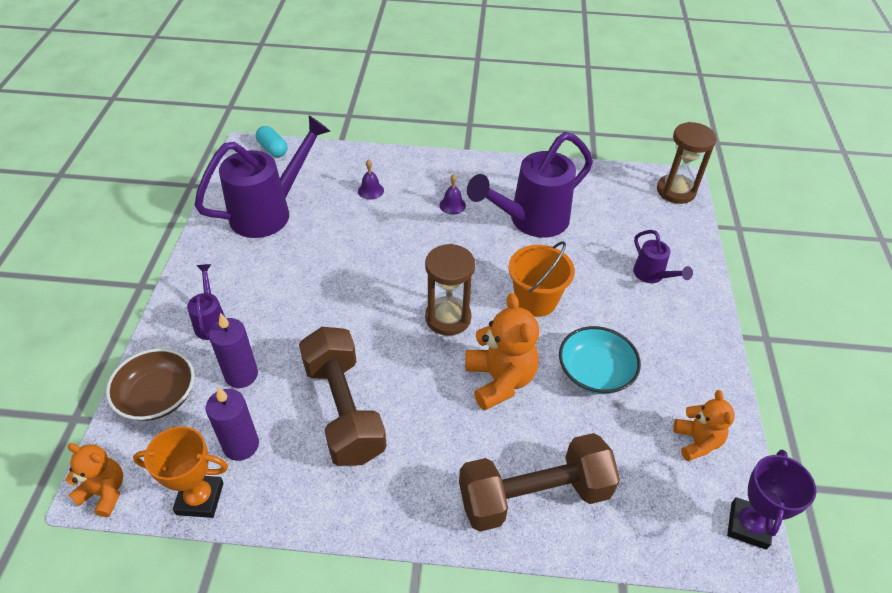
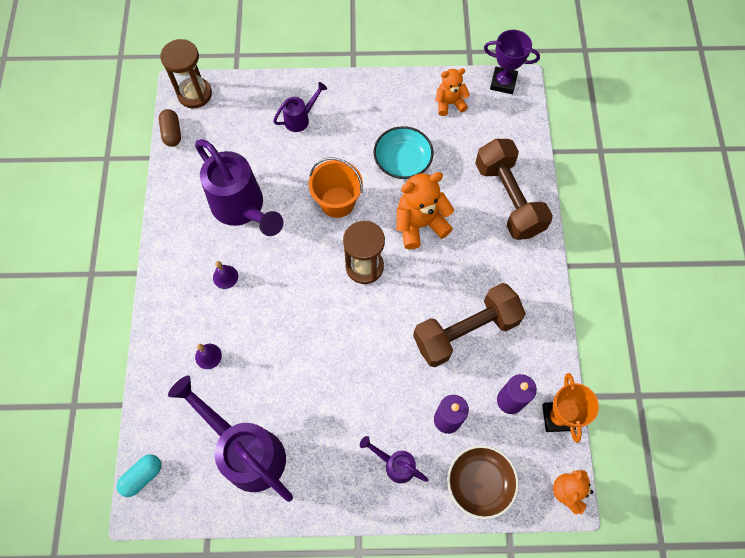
camera: 95 degrees left, 20 degrees up
(211, 321) = (395, 464): purple watering can -> purple watering can turned 45 degrees clockwise
(624, 174) = (172, 133): none -> brown capsule

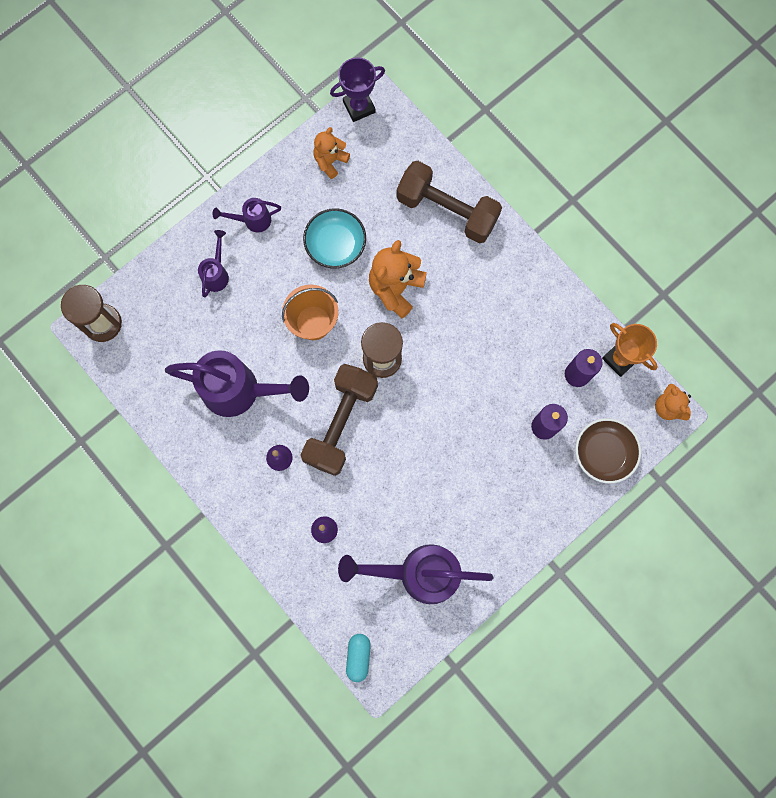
camera: 40 degrees left, 10 degrees up
(172, 133) = (117, 374): brown capsule -> none
(395, 464) = (534, 490): purple watering can -> purple watering can (252, 220)
(465, 331) = (502, 348): brown dumbbell -> brown dumbbell (341, 423)

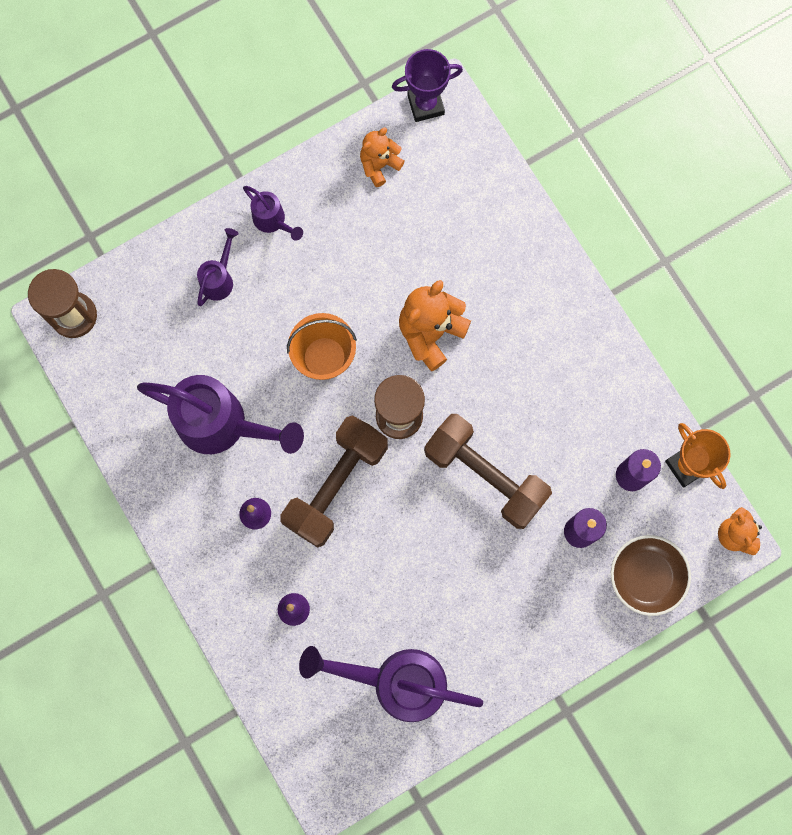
camera: 10 degrees right, 0 degrees up
(252, 220) = (273, 221): purple watering can -> purple watering can turned 135 degrees counterclockwise
(335, 244) = (368, 268): turquoise bowl -> none
(358, 656) = (307, 768): turquoise capsule -> none
(447, 210) = (509, 249): brown dumbbell -> brown dumbbell (485, 475)

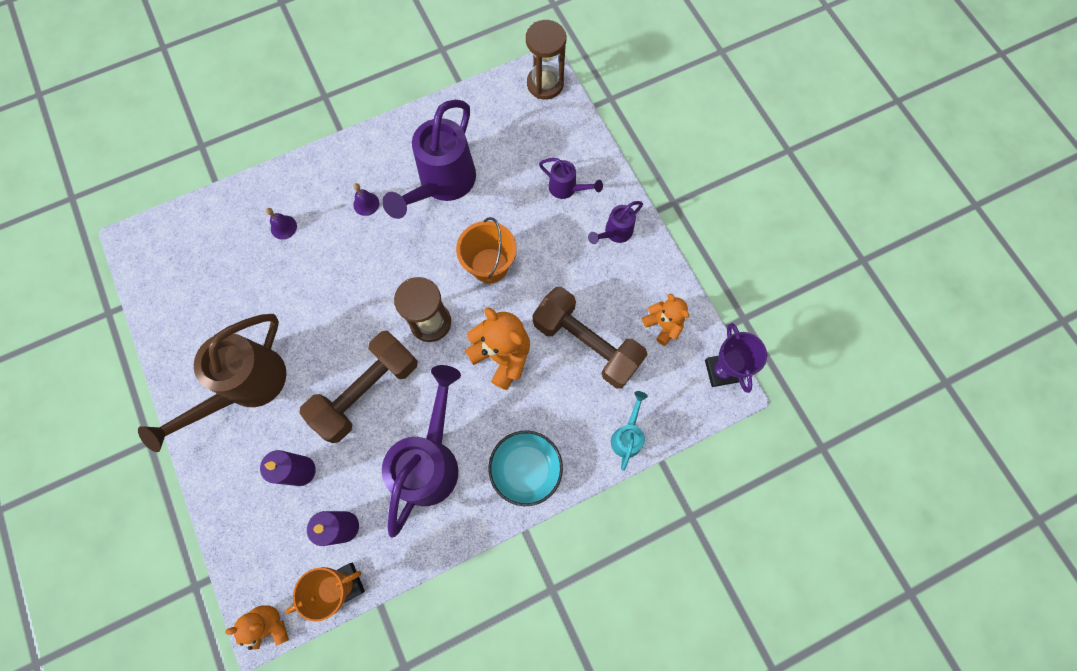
camera: 95 degrees right, 5 degrees down
(336, 485) = (379, 266): brown dumbbell -> brown dumbbell (586, 344)
(396, 681) = (207, 301): purple watering can -> purple watering can (431, 459)
(494, 612) = (246, 387): none -> brown watering can
(505, 197) = (627, 436): none -> turquoise watering can
(550, 296) = (526, 469): none -> turquoise bowl
(646, 576) = (248, 529): brown bowl -> none

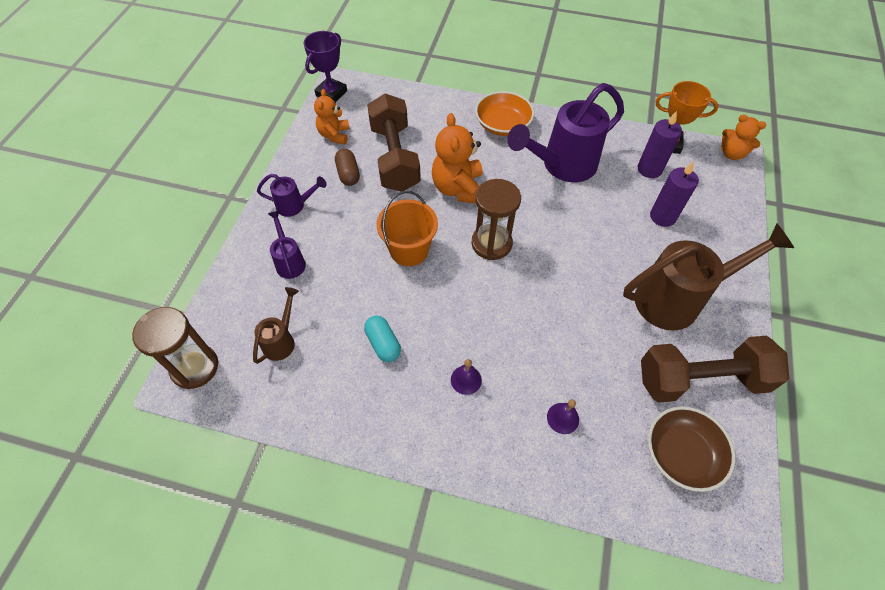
camera: 140 degrees left, 15 degrees down
(191, 261) = (681, 454): none -> brown bowl
(367, 391) = (578, 232): brown dumbbell -> brown dumbbell (701, 379)
(442, 185) = (383, 344): purple watering can -> turquoise capsule
(511, 137) = (281, 340): none -> brown watering can
(526, 469) = (502, 125): turquoise bowl -> orange bowl
(607, 295) = (348, 174): none -> brown capsule
(627, 436) = (424, 101): turquoise watering can -> none

